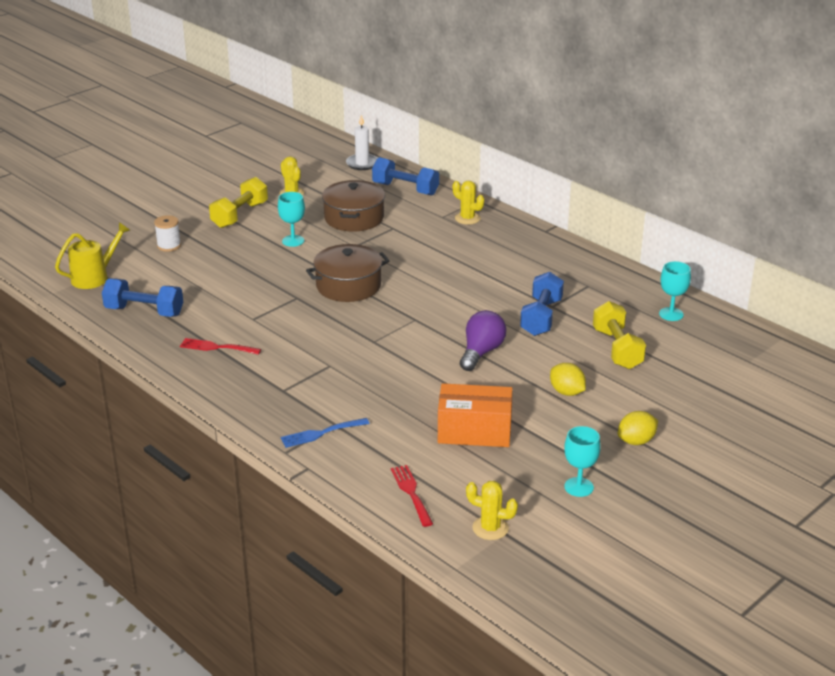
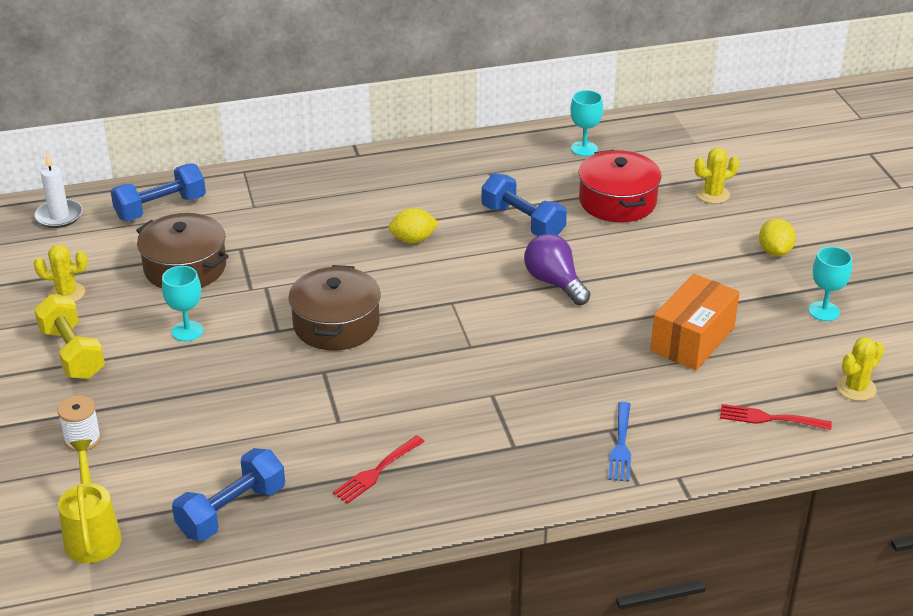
camera: 60 degrees left, 5 degrees up
(467, 218) = (277, 192): yellow cactus -> yellow cactus (713, 194)
(566, 392) = (667, 258): yellow lemon -> yellow lemon (413, 240)
(617, 349) = (617, 201): yellow dumbbell -> red pot

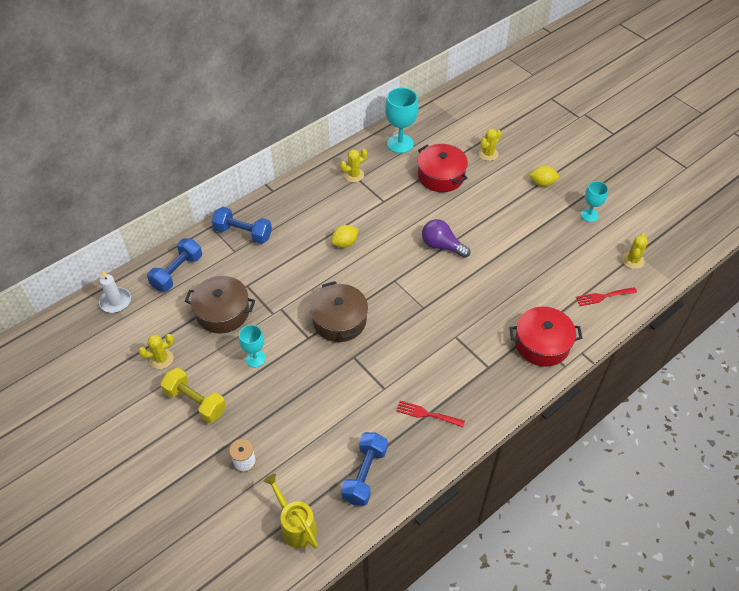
camera: 25 degrees left, 15 degrees up
(376, 472) = (427, 414): red fork -> red fork turned 90 degrees clockwise
(487, 167) = (354, 175): none -> yellow cactus
(523, 222) = (398, 209): blue dumbbell -> blue dumbbell (243, 233)
(584, 149) = (400, 144): turquoise goblet -> turquoise goblet, size x1.62
(621, 445) = (542, 344): blue fork -> red pot
(692, 339) = (536, 258): orange box -> none
(774, 251) = (542, 183): yellow lemon -> yellow lemon turned 60 degrees counterclockwise

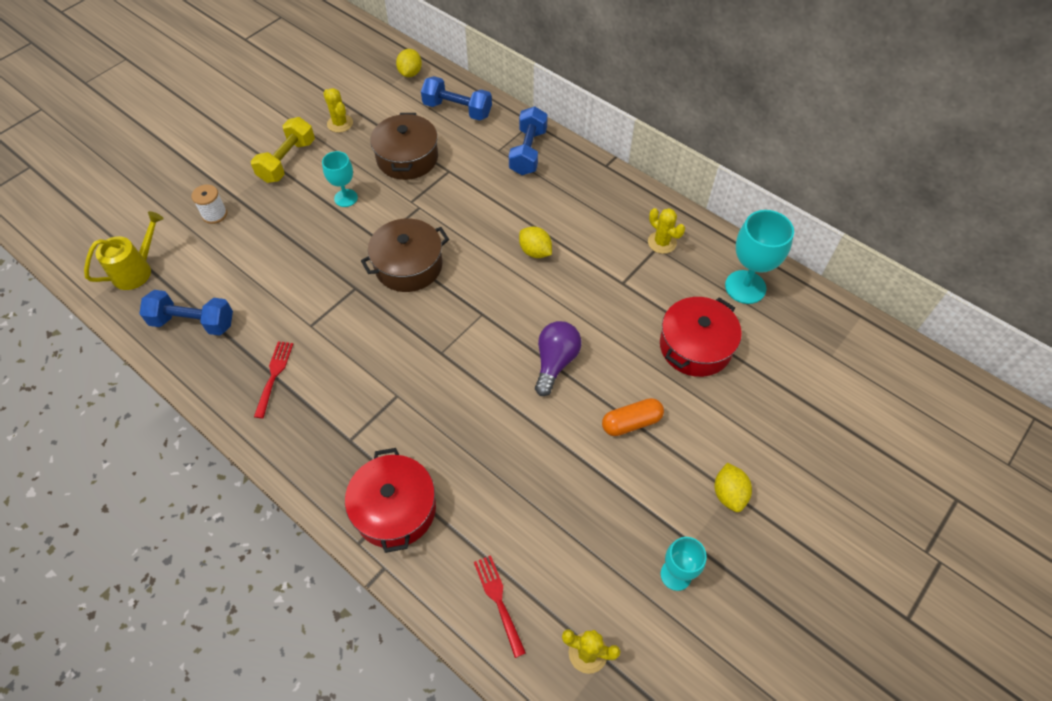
camera: 80 degrees right, 5 degrees up
(115, 301) = (410, 73): white candle -> yellow lemon
(488, 154) = (768, 407): yellow cactus -> none
(491, 216) = (631, 422): none -> orange capsule

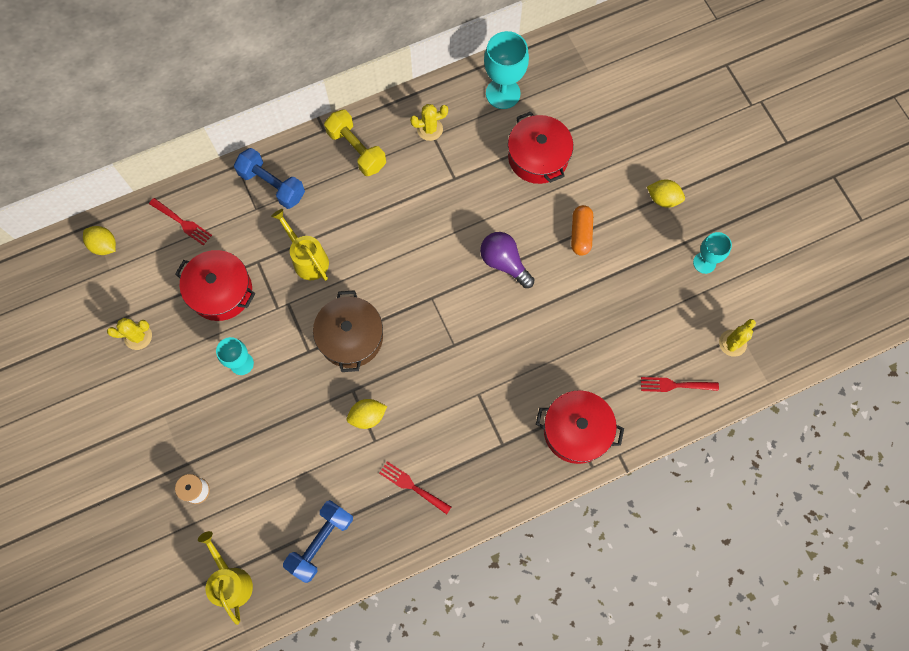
camera: 65 degrees left, 15 degrees up
(287, 161) = (162, 402): yellow dumbbell -> yellow dumbbell (356, 150)
(407, 158) = (221, 291): brown pot -> red pot
(457, 110) = (182, 222): blue dumbbell -> red fork
(470, 203) = (307, 259): none -> yellow watering can
(535, 252) = (389, 229): yellow lemon -> yellow lemon (367, 416)

